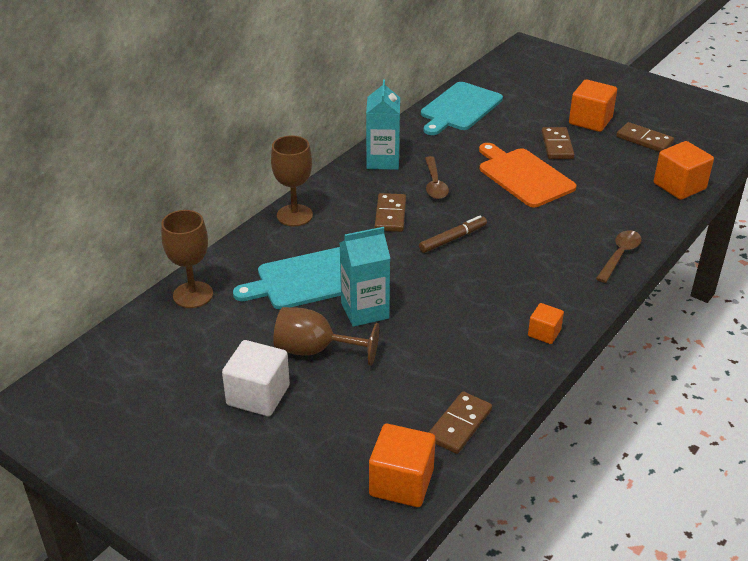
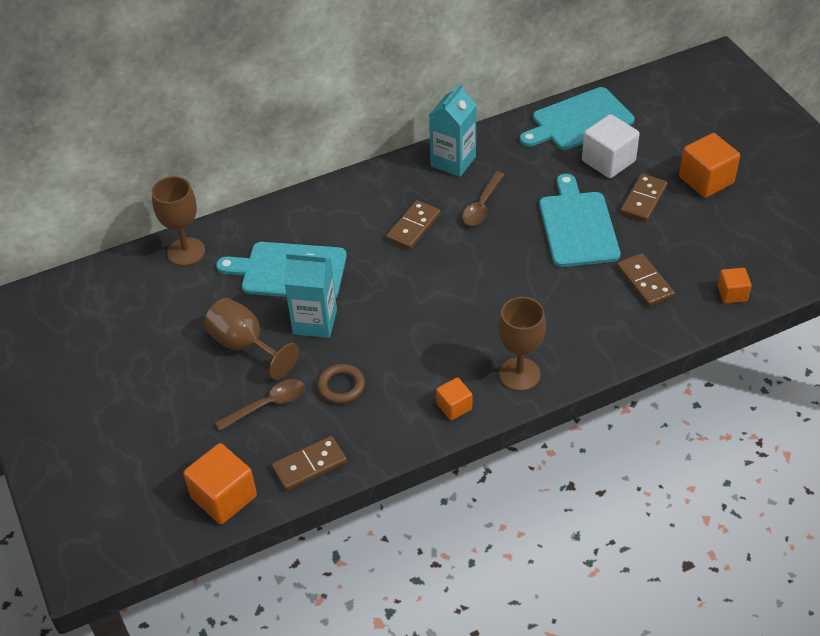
camera: 30 degrees right, 10 degrees up
(258, 395) = (171, 370): white cube -> white cube (608, 161)
(294, 215) = (327, 197): brown goblet -> brown goblet (519, 374)
(433, 352) = (341, 386): none -> brown ring
(453, 239) = (450, 274): brown marker -> none
(523, 176) = (577, 226): orange cutting board -> turquoise cutting board
(619, 255) = (597, 352): brown spoon -> brown spoon (267, 405)
(644, 140) = (745, 223): brown domino -> brown domino (644, 282)
(679, 186) = (732, 294): orange cube -> orange cube, size x0.57

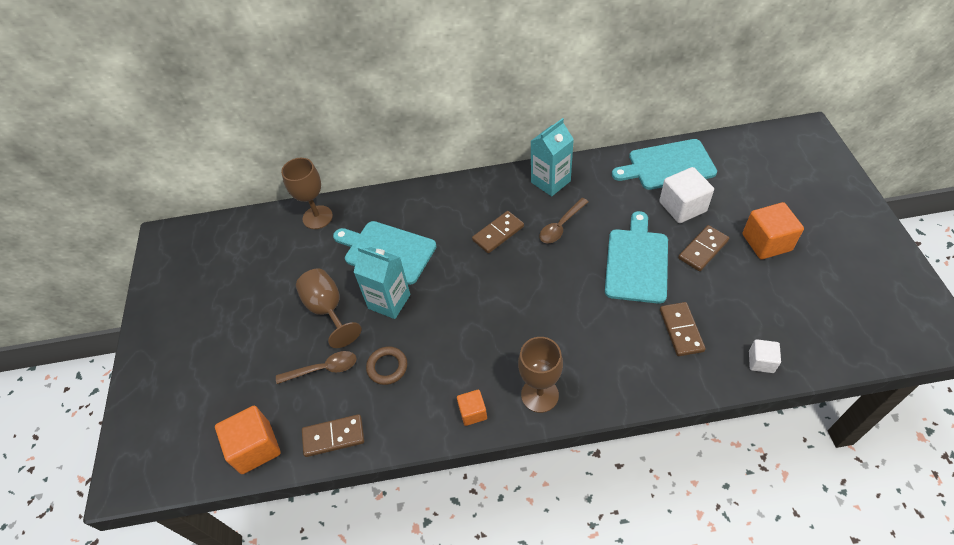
camera: 20 degrees right, 5 degrees up
(732, 294) = (761, 361): orange cube -> white cube

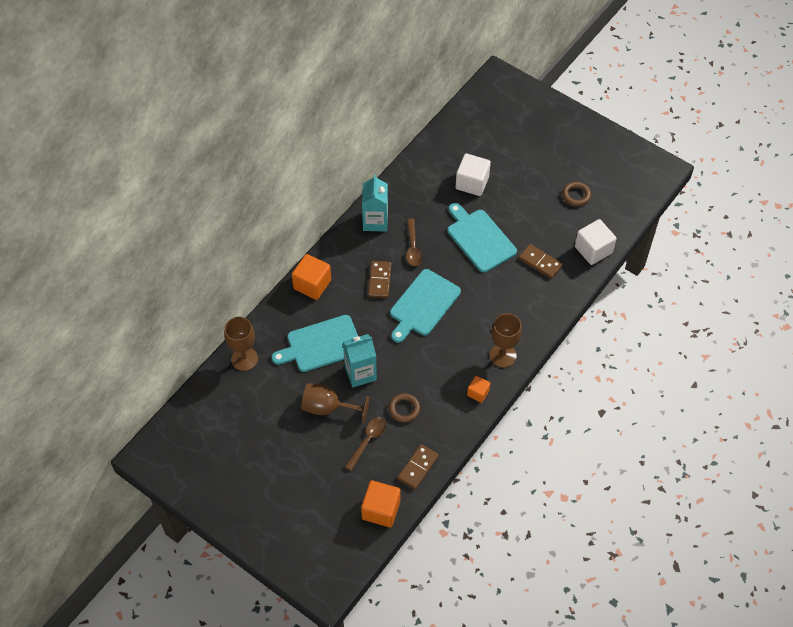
camera: 50 degrees left, 5 degrees up
(667, 165) = (437, 159): turquoise cutting board -> turquoise cutting board (423, 305)
(703, 250) = (508, 204): brown domino -> none
(761, 361) = (593, 250): white cube -> white cube, size x1.75
(766, 242) = (538, 174): orange cube -> orange cube (312, 284)
(794, 291) = (576, 195): none -> brown ring

